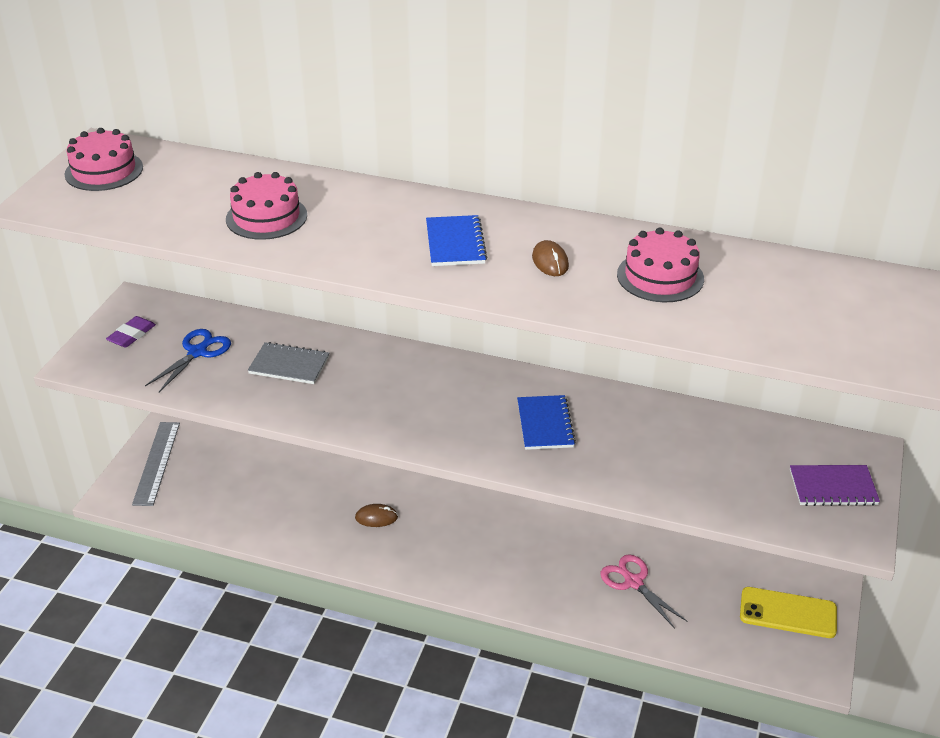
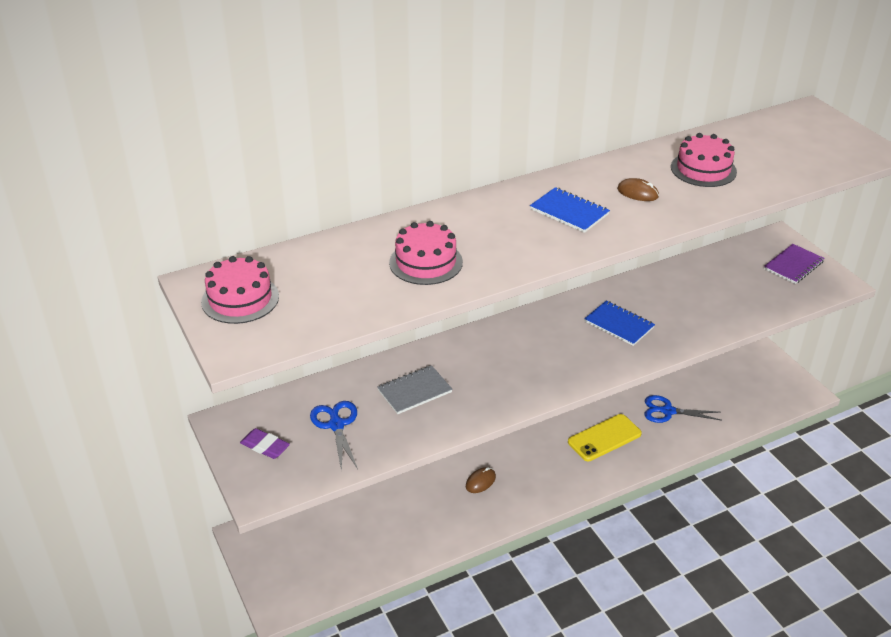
camera: 45 degrees left, 0 degrees up
(131, 335) = (265, 446): purple eraser -> purple eraser turned 45 degrees counterclockwise
(156, 463) = (275, 559): grey ruler -> none
(633, 582) = (667, 411): pink scissors -> blue scissors
(788, 613) = (755, 372): yellow phone -> yellow phone (604, 438)

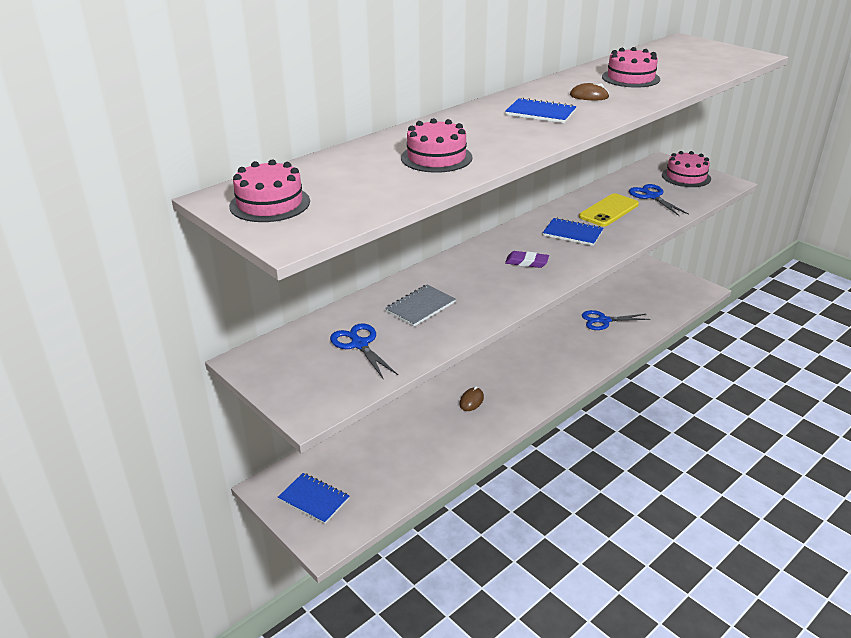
camera: 15 degrees left, 5 degrees down
(265, 446) = (296, 373): purple eraser -> purple eraser (526, 262)
(284, 558) = (314, 499): none -> blue notebook
(604, 438) = (562, 349): yellow phone -> yellow phone (609, 210)
(736, 287) = (651, 196): none -> blue scissors
(793, 265) = (686, 177): purple notebook -> pink cake

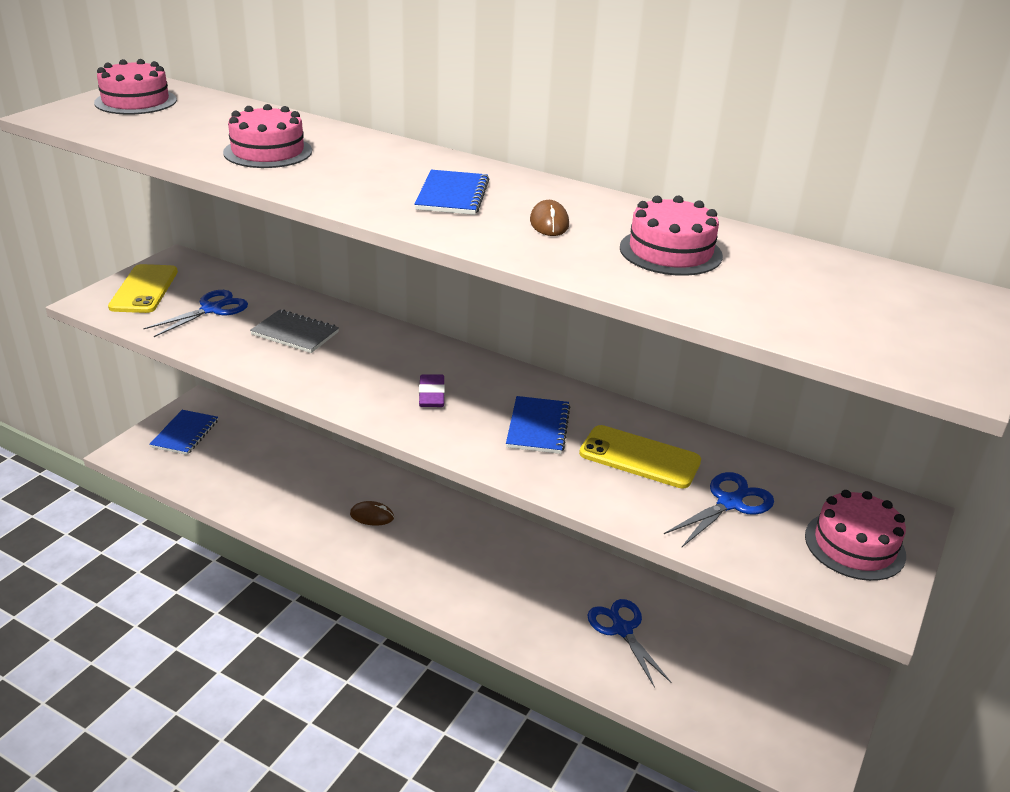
camera: 70 degrees right, 0 degrees up
(299, 381) = (144, 289): none -> yellow phone

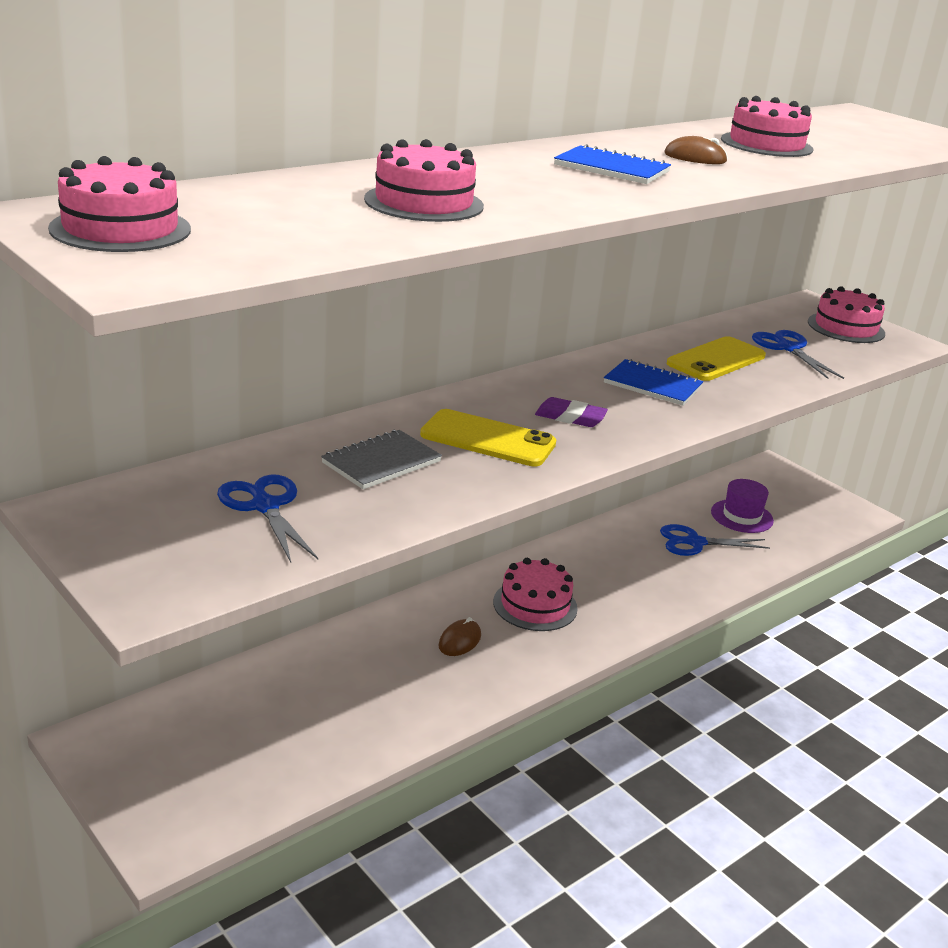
camera: 70 degrees left, 5 degrees down
(144, 289) = (146, 550): yellow phone -> yellow phone (488, 439)
(185, 434) = (163, 769): blue notebook -> none
(443, 544) = (535, 605): none -> pink cake
(706, 660) = (741, 516): none -> purple hat

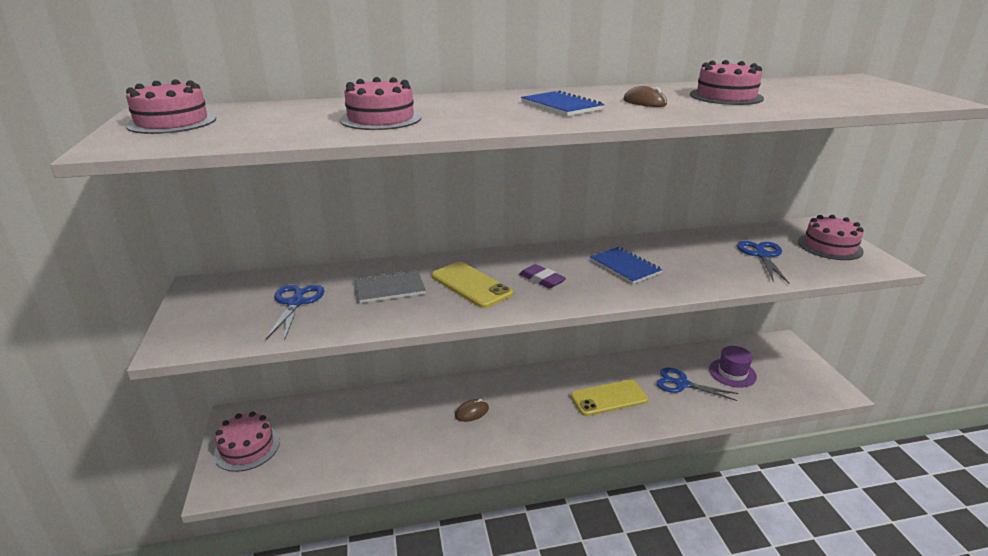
camera: 30 degrees right, 0 degrees up
(535, 605) = (537, 401): pink cake -> pink cake (247, 447)
(716, 360) = (693, 256): yellow phone -> yellow phone (609, 398)

